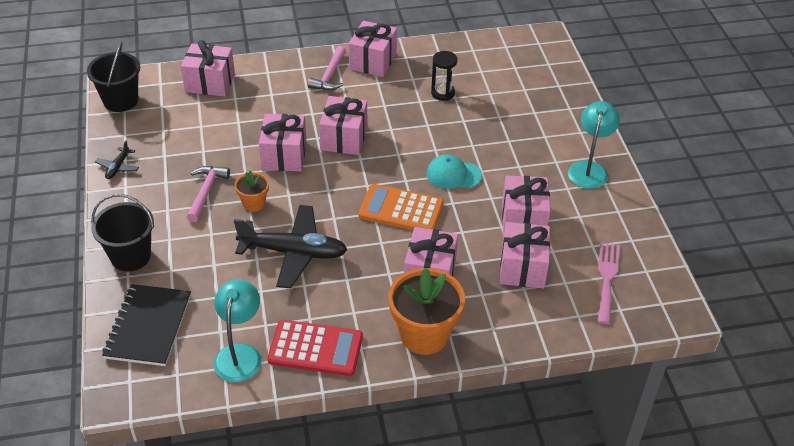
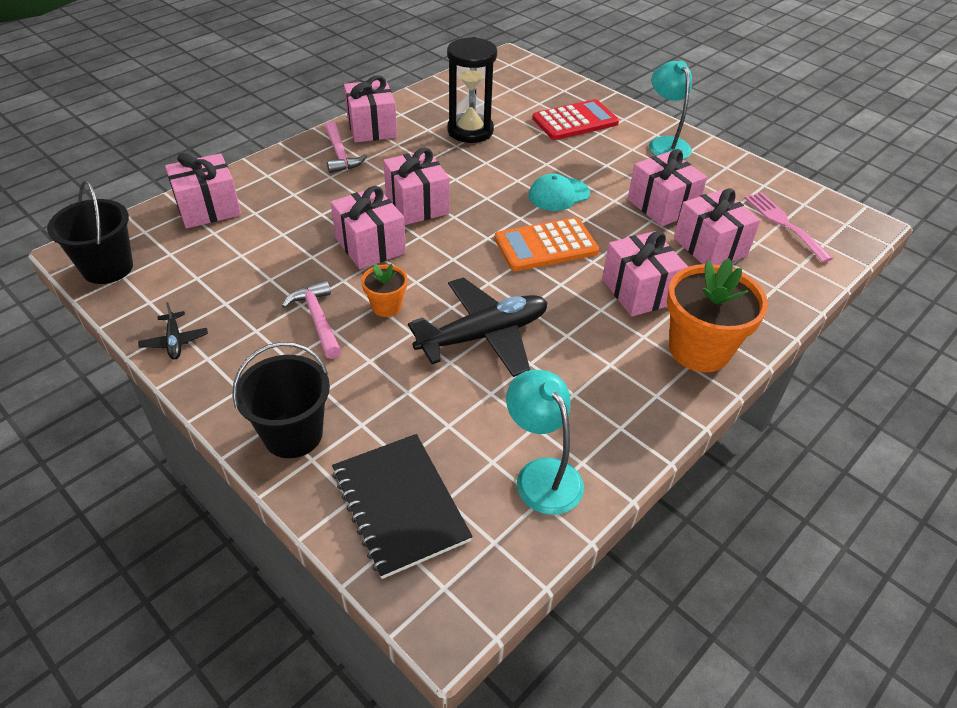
camera: 35 degrees left, 0 degrees up
(315, 348) = (614, 422): red calculator -> red calculator (575, 121)
(443, 93) = (470, 131): black hourglass -> black hourglass, size x1.70

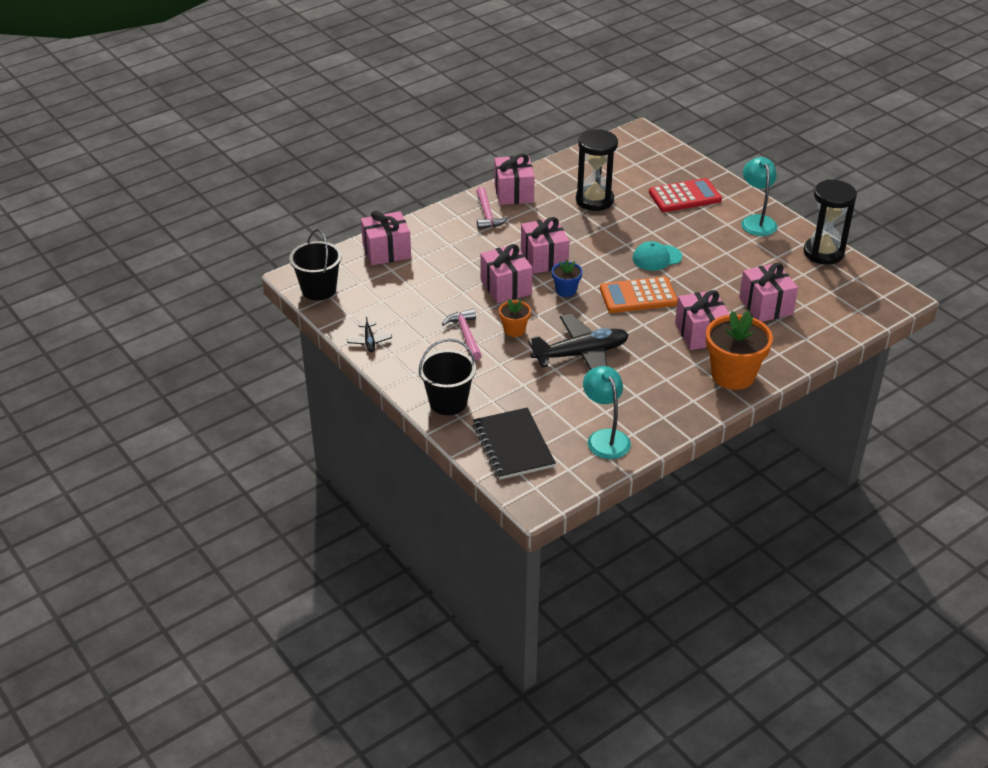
camera: 10 degrees right, 5 degrees down
(450, 245) = (566, 290): none -> blue flower pot
(661, 206) = (737, 272): pink gift -> none
(755, 176) = (823, 253): none -> black hourglass
(783, 223) = (832, 292): pink fork -> none

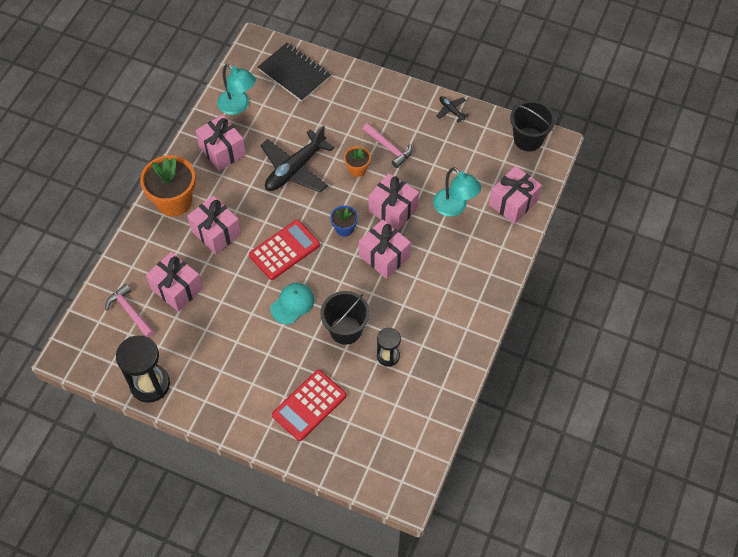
camera: 150 degrees right, 20 degrees up
(448, 402) = (359, 86): black bucket -> black bucket (345, 330)
(487, 215) = (467, 287): pink hammer -> pink hammer (130, 311)
(514, 193) = (465, 329): pink gift -> pink gift (222, 151)
(594, 200) = (388, 356): black hourglass -> black hourglass, size x0.59
(638, 296) = (284, 250): orange calculator -> red calculator
(756, 221) = (227, 401): turquoise lamp -> turquoise lamp (454, 208)

